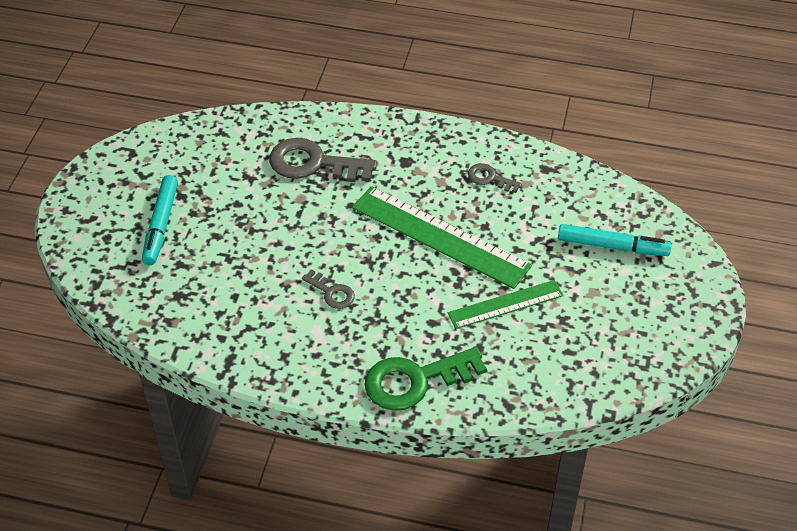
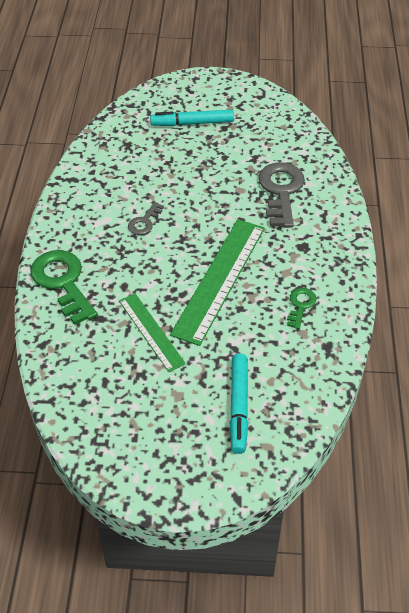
camera: 80 degrees right, 0 degrees up
(490, 178) = (300, 305): grey key -> green key

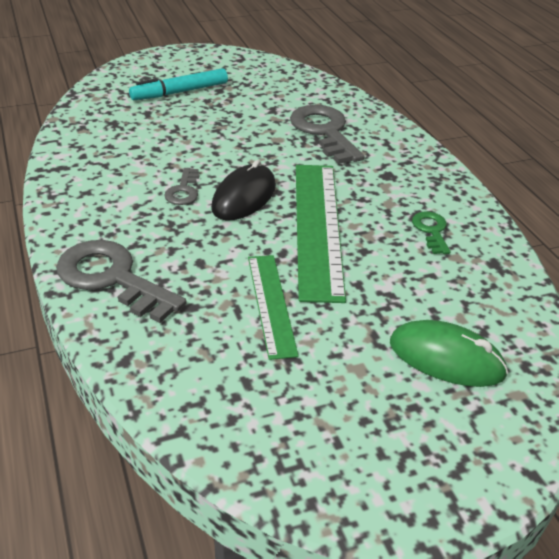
camera: 25 degrees left, 10 degrees down
(63, 282) = (112, 278): green key -> grey key
(151, 331) = (271, 304): green ruler -> green ruler turned 45 degrees clockwise
(183, 239) = (244, 197): none -> black mouse
(239, 407) = (446, 358): turquoise marker -> green mouse

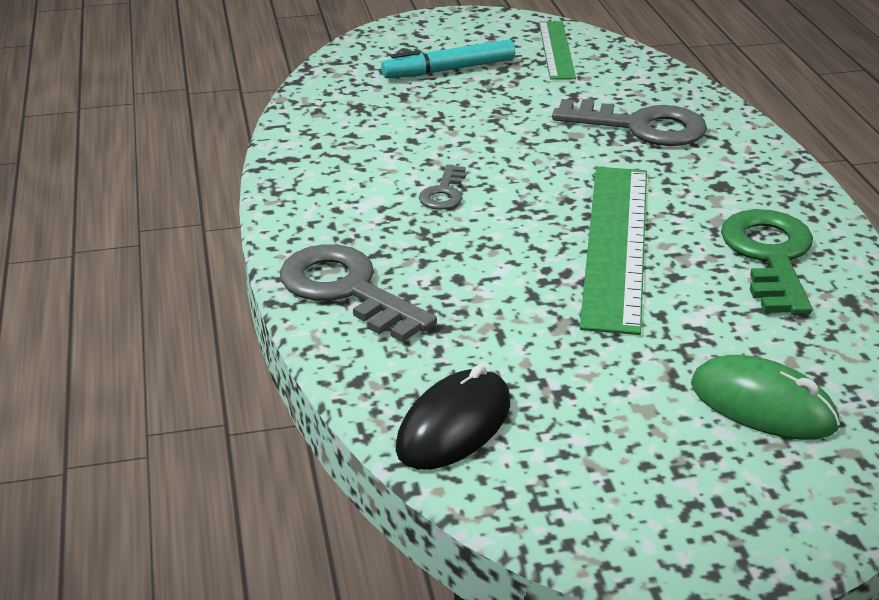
camera: 10 degrees right, 5 degrees down
(244, 197) = (522, 204): black mouse -> black mouse (454, 426)
(271, 304) = (543, 330): green ruler -> green ruler (556, 50)
(324, 131) = (641, 127): grey key -> grey key turned 120 degrees clockwise
(431, 230) = (770, 256): green key -> green key, size x1.96

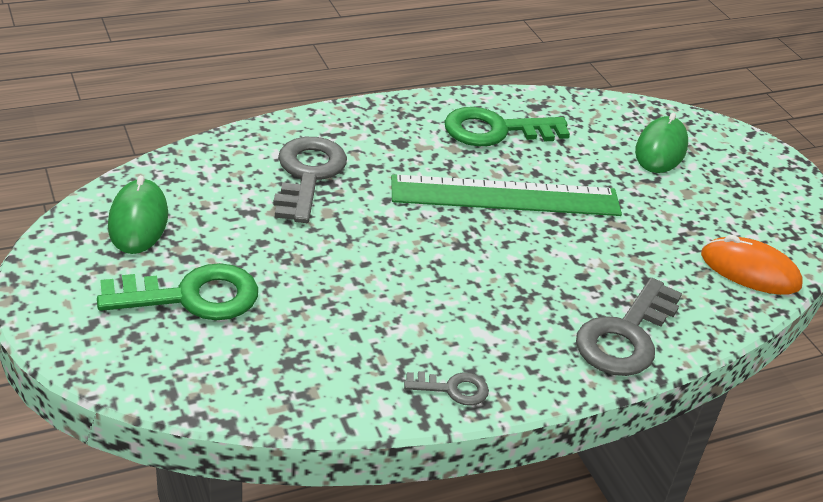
camera: 105 degrees left, 5 degrees up
(444, 193) = (456, 288): grey key -> grey key (453, 389)
(449, 70) = (192, 296): turquoise marker -> green key
(454, 426) = (750, 270): black mouse -> orange mouse
(556, 50) = (138, 221): green ruler -> green mouse

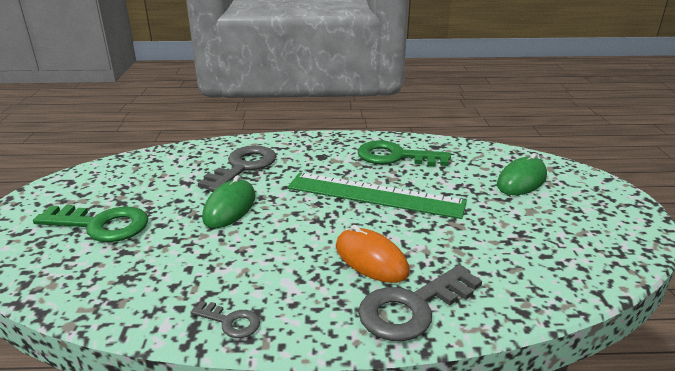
camera: 25 degrees right, 10 degrees down
(138, 221) = (113, 178): green mouse -> green mouse (230, 207)
(750, 270) = (562, 275): orange mouse -> orange mouse (371, 259)

